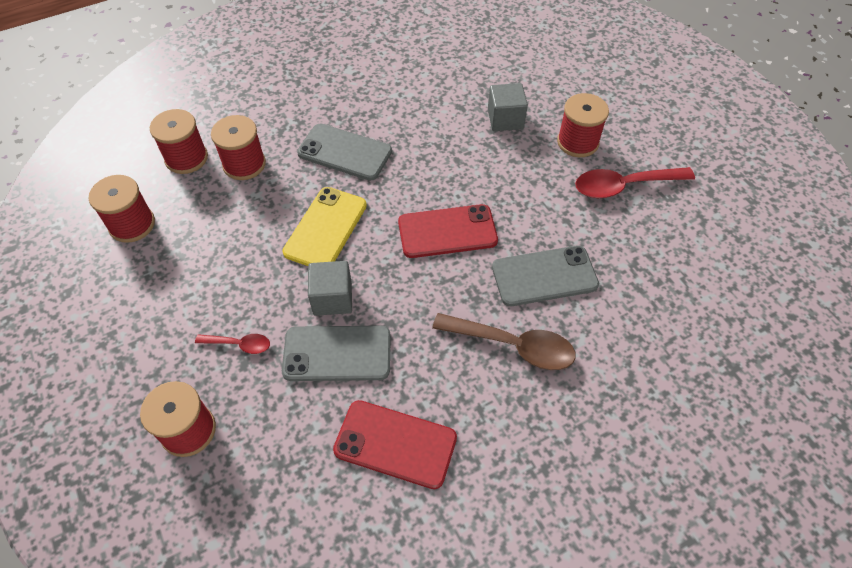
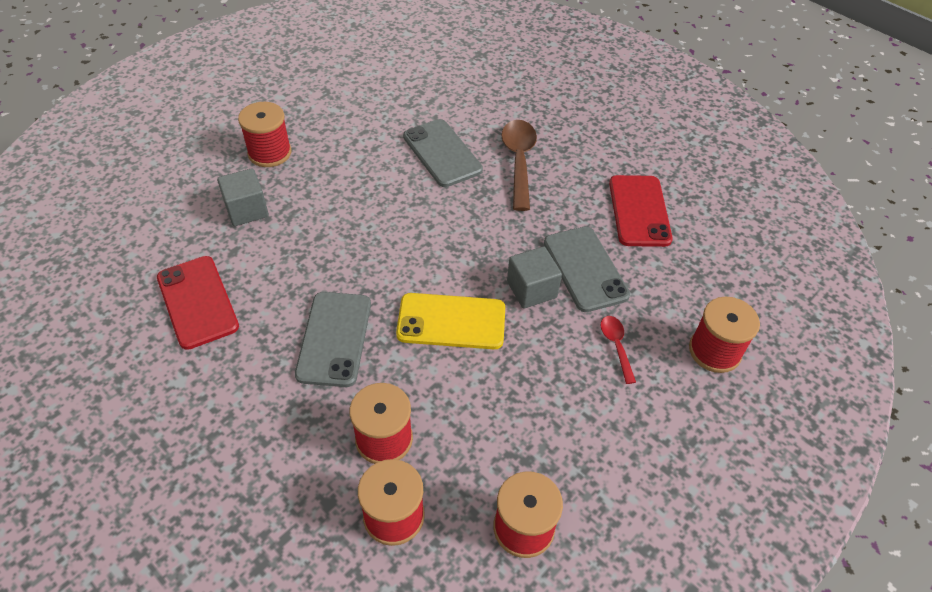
camera: 110 degrees left, 5 degrees down
(447, 231) = (418, 224): red phone -> red phone (197, 302)
(624, 186) = (320, 118): red spoon -> none

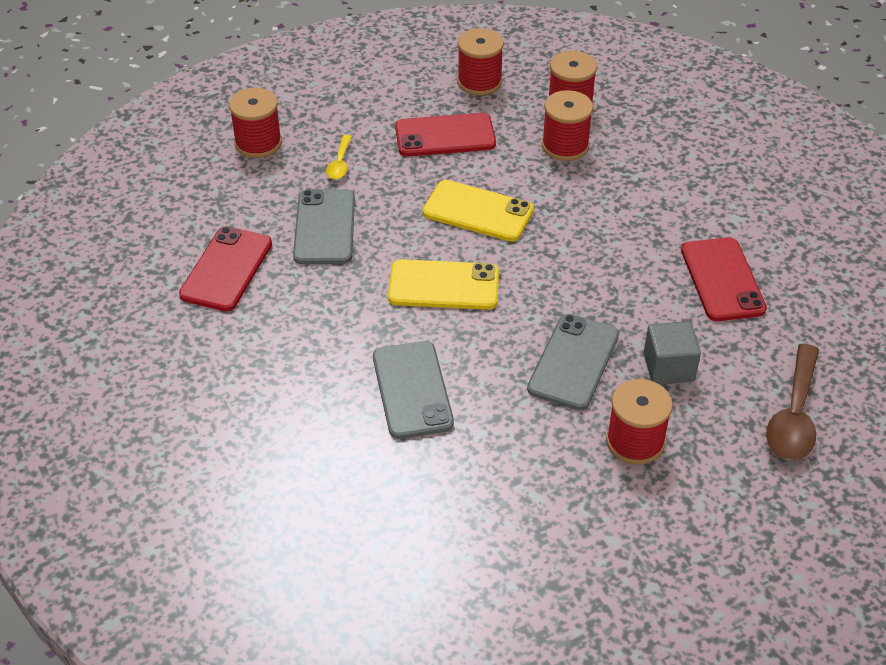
camera: 160 degrees left, 5 degrees down
(334, 338) = (591, 221): grey phone -> grey phone (573, 362)
(453, 238) = (443, 285): none -> yellow phone
(519, 161) = (323, 357): brown spoon -> brown spoon (794, 415)
(526, 416) = (445, 136): none -> red phone
(531, 289) = (388, 221): grey cube -> none
(616, 346) = (340, 164): red spoon -> yellow spoon

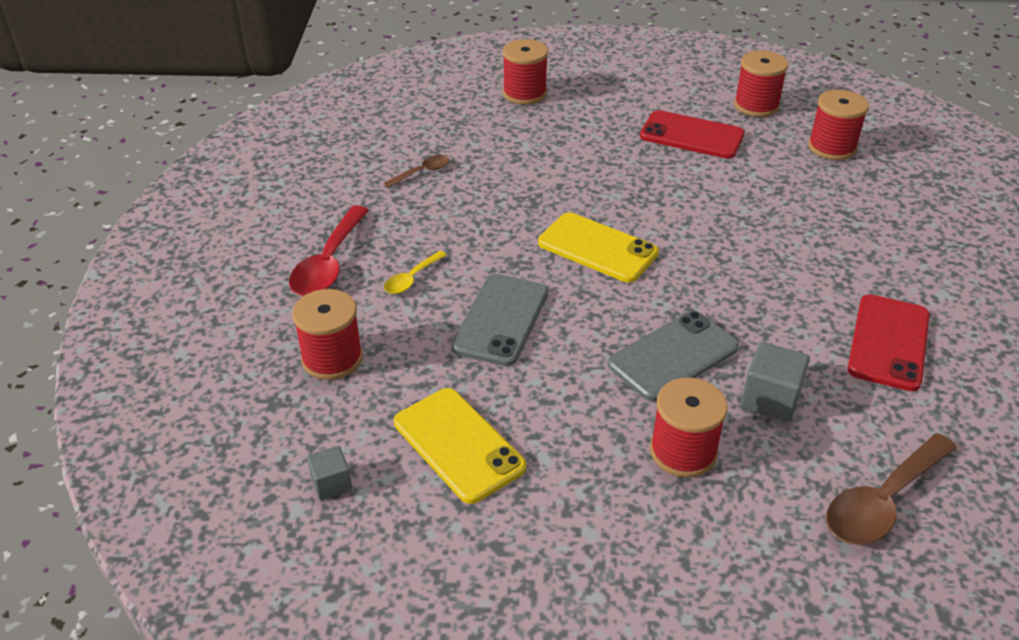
camera: 30 degrees right, 5 degrees down
(214, 401) = (329, 263): none -> red spoon
(226, 269) = (422, 172): red phone -> brown spoon
(324, 227) = (528, 169): grey phone -> none
(340, 164) = (580, 128): yellow spoon -> yellow spoon (411, 279)
(385, 600) = (331, 483): none -> grey cube
(478, 211) = (676, 201): yellow phone -> yellow phone (459, 444)
(565, 146) = (802, 177): red spool -> red spool (332, 358)

